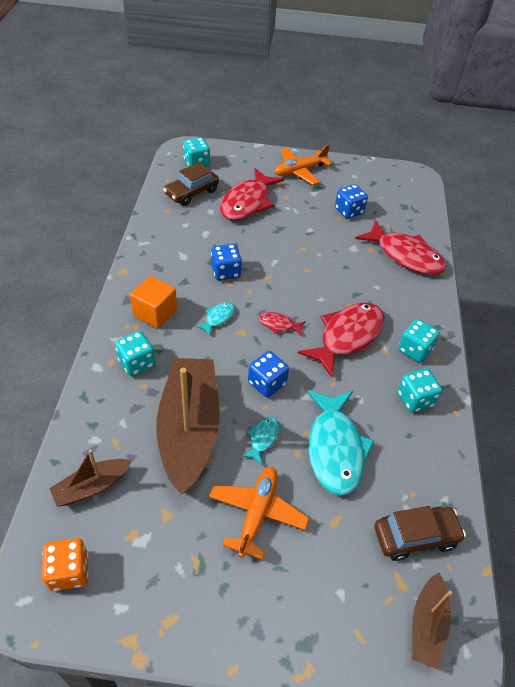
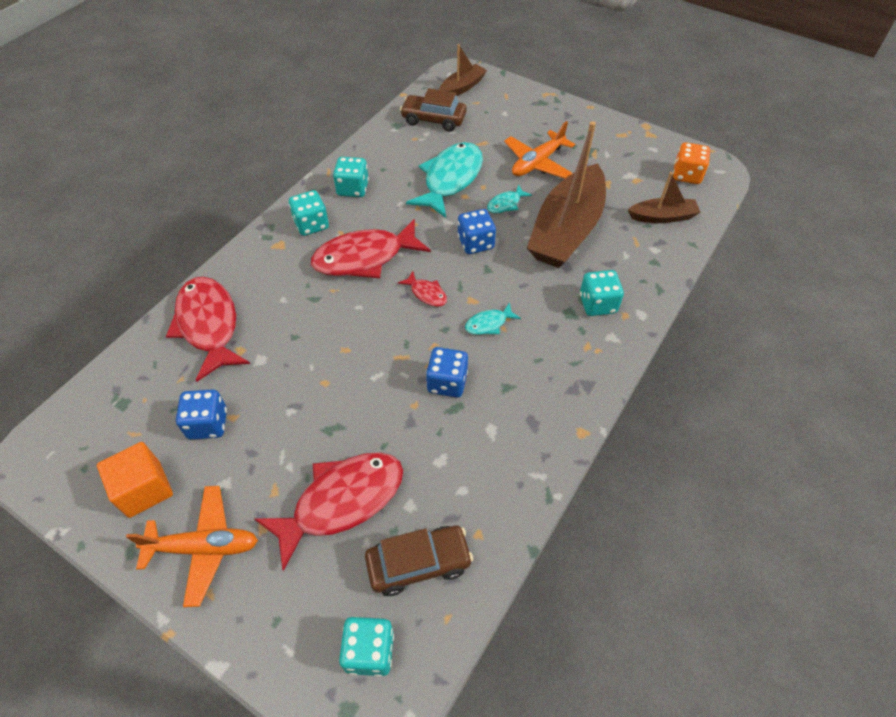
camera: 150 degrees left, 5 degrees up
(155, 313) = (559, 355): orange cube -> orange cube (144, 489)

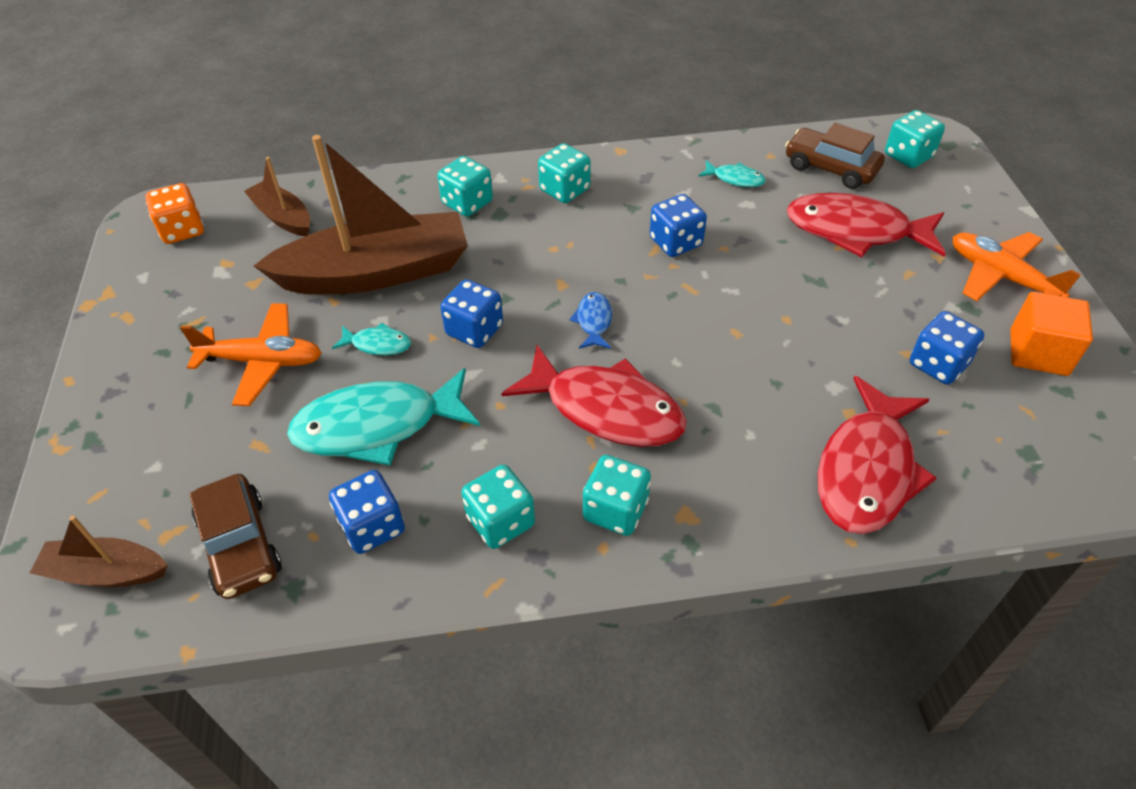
camera: 130 degrees left, 5 degrees down
(398, 154) = (372, 526): none -> blue dice
(426, 293) = (594, 321): red fish -> blue fish
(488, 324) = (577, 255): turquoise fish -> turquoise fish (735, 179)
(563, 363) = (564, 190): none -> turquoise dice

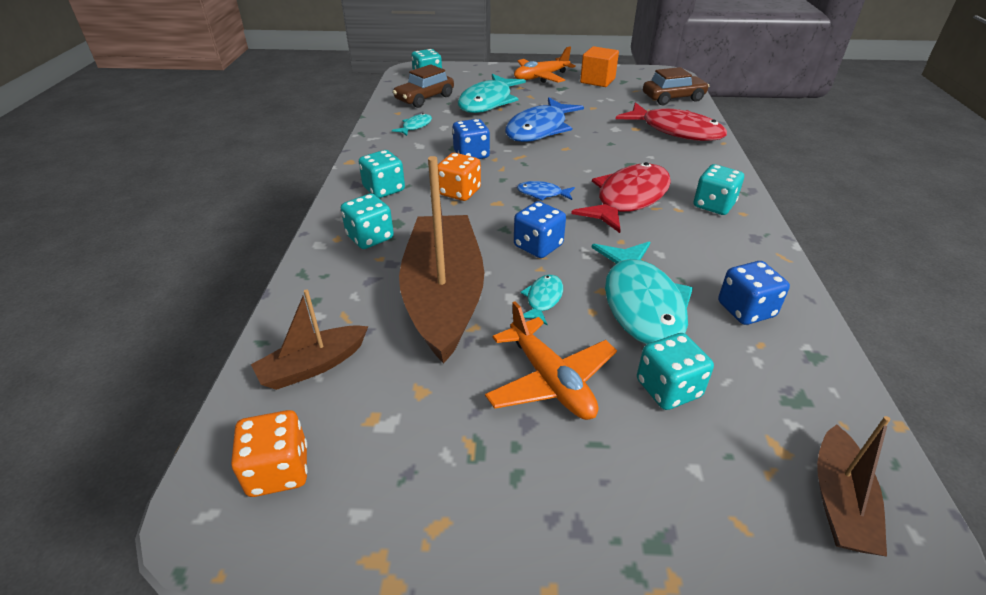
camera: 80 degrees left, 10 degrees down
(240, 545) = (781, 391): brown car -> brown car (673, 98)
(262, 361) = (550, 380): orange plane -> orange plane turned 135 degrees clockwise
(500, 521) = (730, 249): turquoise dice -> turquoise dice (668, 388)
(576, 249) = (459, 192): none -> orange dice
(786, 297) = (539, 129): none -> blue fish
(855, 231) = (488, 102): red fish -> turquoise fish
(938, 364) = (602, 102): blue dice -> none

